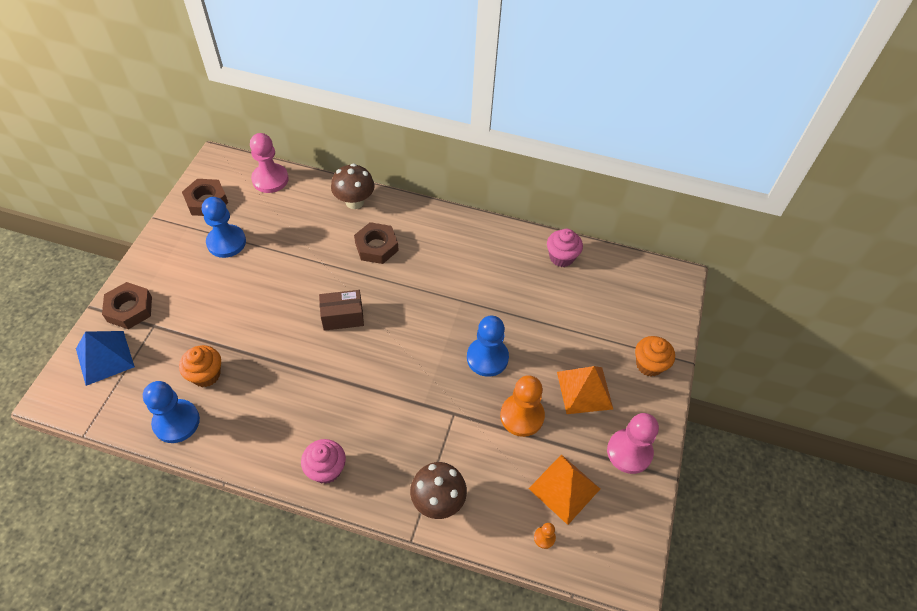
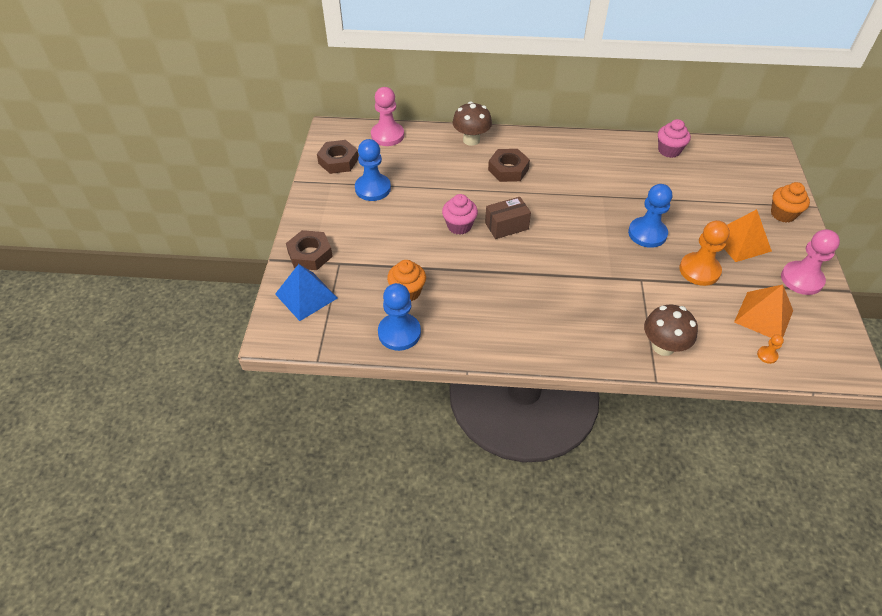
camera: 10 degrees left, 5 degrees down
(326, 469) = (553, 342): pink cupcake -> pink cupcake (459, 226)

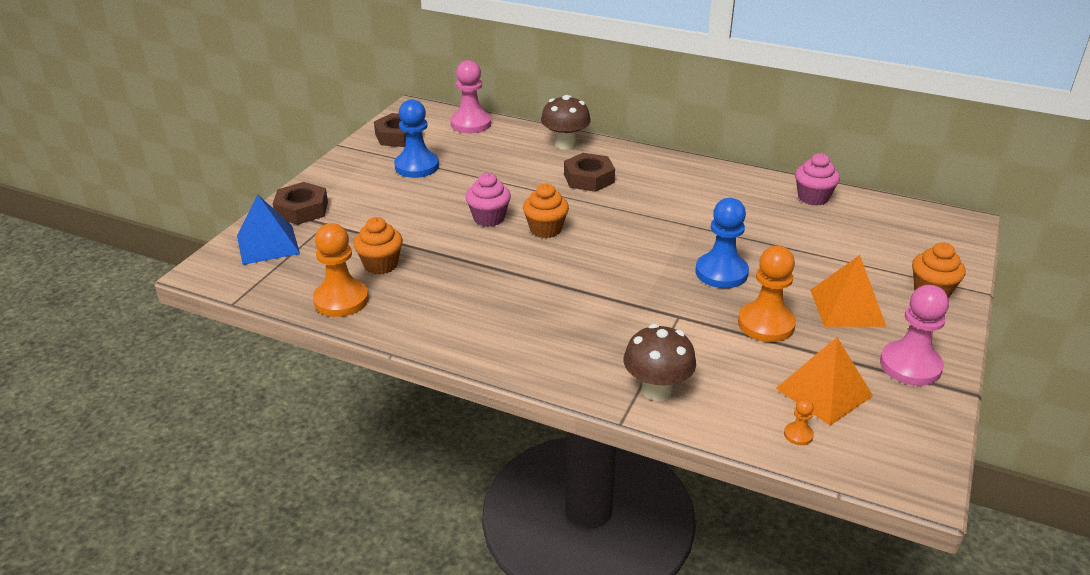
camera: 20 degrees right, 15 degrees down
(399, 333) = (341, 300): blue pawn -> orange pawn
(506, 226) = (545, 229): brown box -> orange cupcake

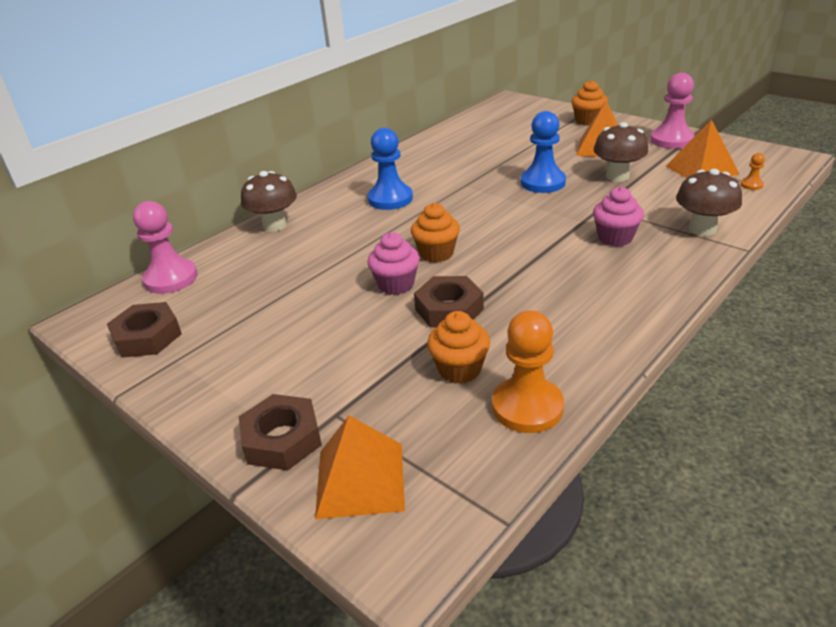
camera: 70 degrees left, 0 degrees up
(267, 244) = (360, 480): blue pyramid -> orange pyramid
(417, 166) = (242, 326): blue pawn -> blue pawn (390, 199)
(589, 178) = (353, 220): brown nut -> brown nut (449, 309)
(766, 324) = (617, 176): orange pawn -> brown mushroom
(813, 198) = (450, 135): pink cupcake -> pink cupcake (615, 238)

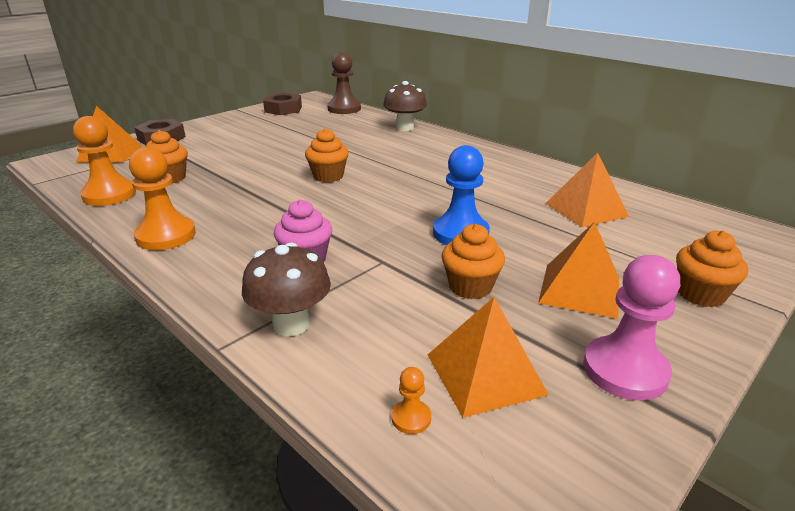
camera: 90 degrees right, 5 degrees down
(171, 278) = (344, 109): pink pawn -> brown pawn
(390, 199) = (439, 162): blue pawn -> none
(396, 284) = (290, 162): pink cupcake -> none
(449, 309) = (243, 178): brown nut -> none
(485, 143) = (586, 209): none -> orange pyramid
(612, 321) = (166, 236): none -> orange pawn
(617, 176) = (470, 287): brown mushroom -> orange cupcake

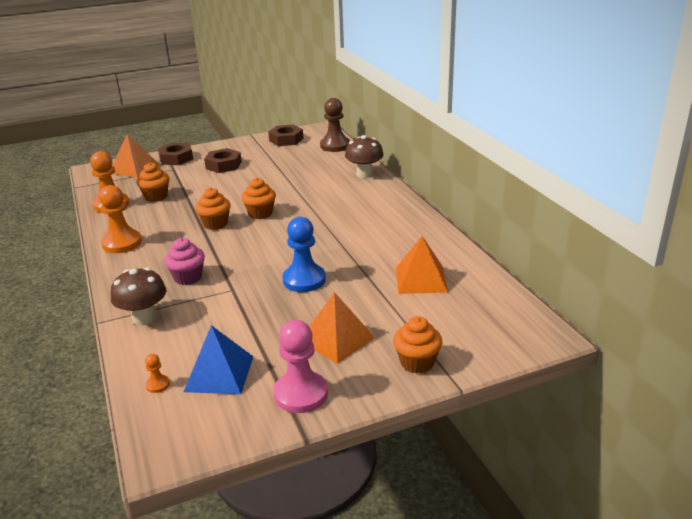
camera: 25 degrees right, 0 degrees up
(231, 138) = (223, 165): none -> brown nut
(470, 287) = (268, 320): orange cupcake -> orange cupcake (215, 224)
(485, 374) = (219, 373): orange pyramid -> blue pyramid

